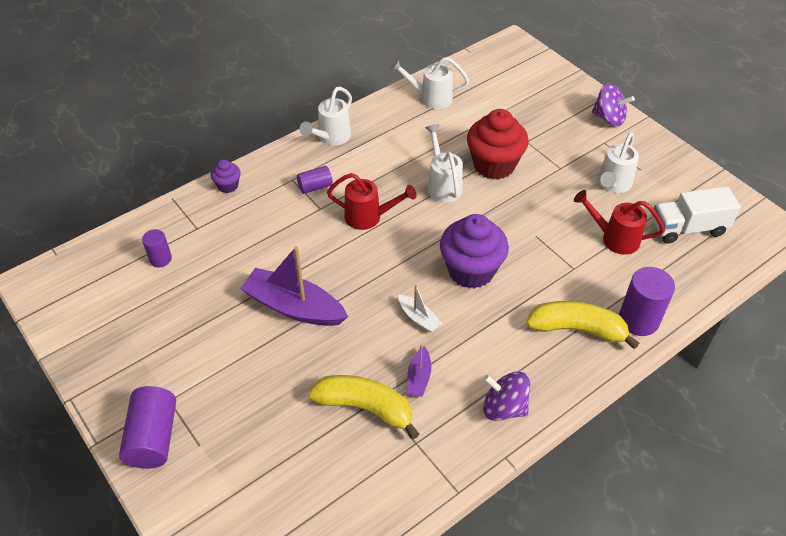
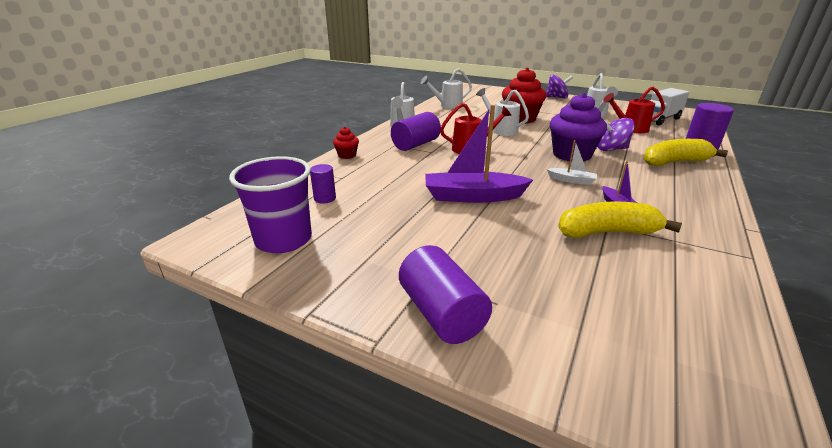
camera: 25 degrees left, 20 degrees down
(95, 308) = (283, 240): none -> purple cup
(228, 186) = (347, 155): purple cupcake -> red cupcake
(315, 187) = (416, 144): purple cylinder -> purple cylinder, size x1.73
(504, 407) = (698, 205): purple spinning top -> purple spinning top (611, 149)

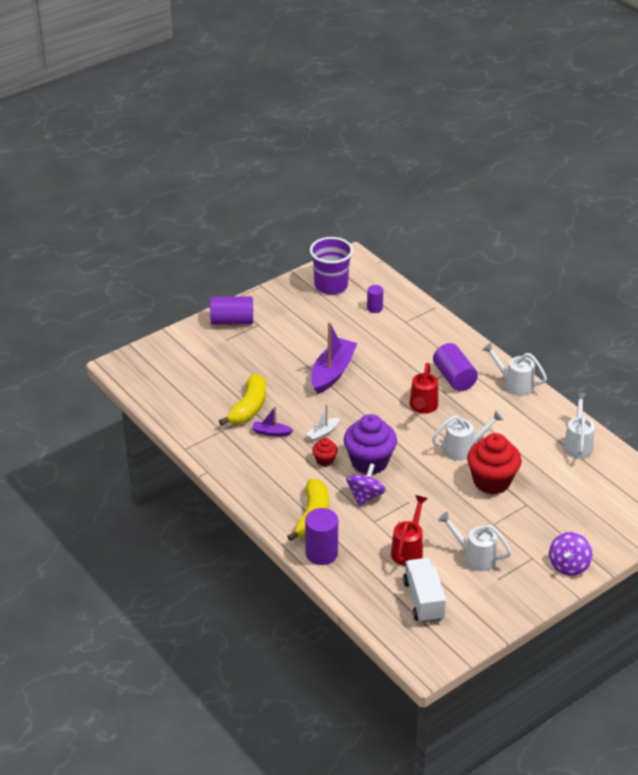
camera: 115 degrees right, 10 degrees up
(347, 155) = (451, 333): red cupcake -> red cupcake (325, 460)

